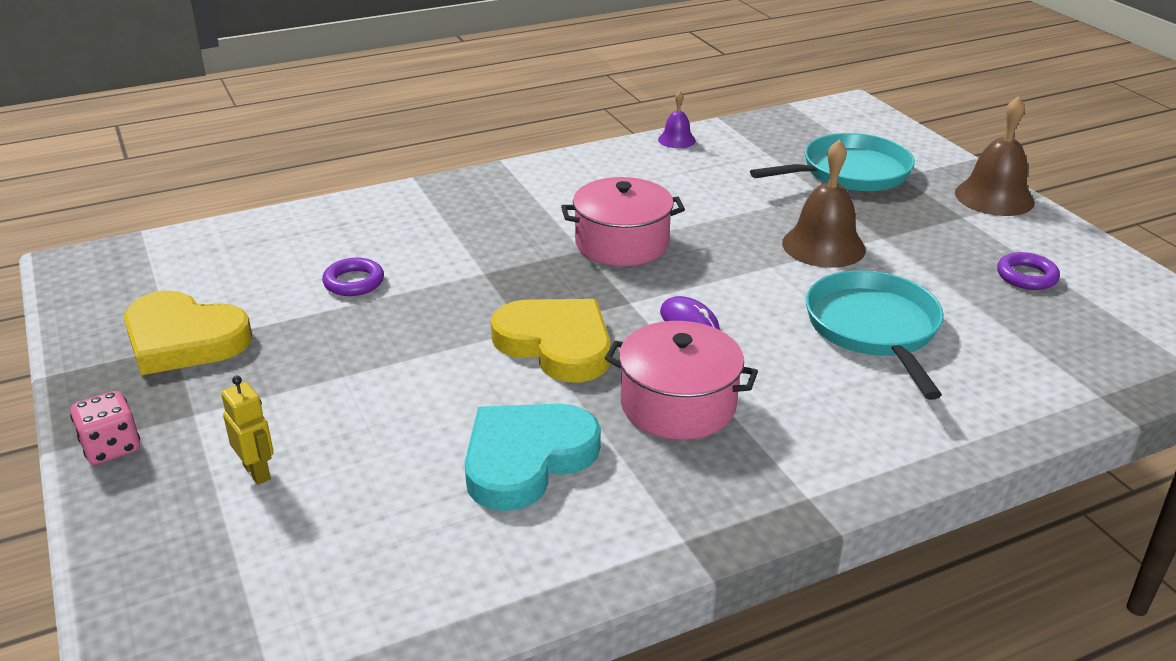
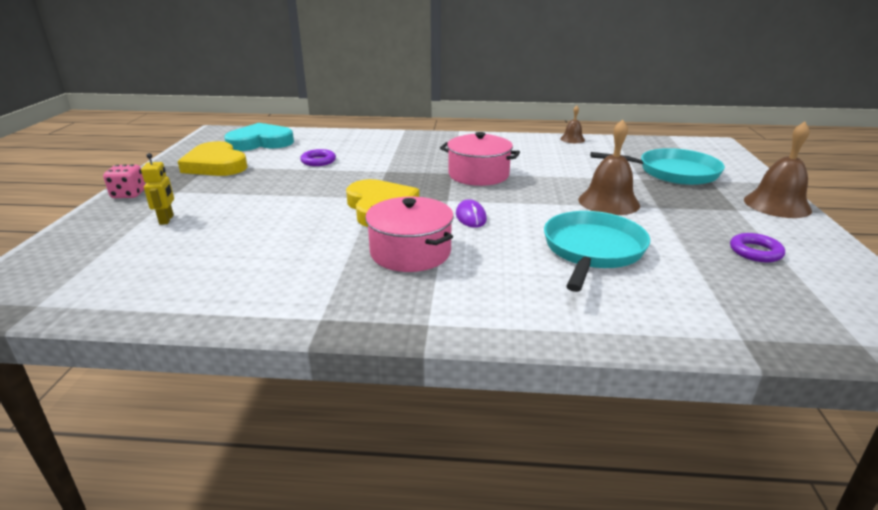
camera: 30 degrees right, 5 degrees down
(526, 459) = (292, 252): turquoise heart -> turquoise heart (260, 142)
(676, 140) = (572, 139): purple bell -> brown bell

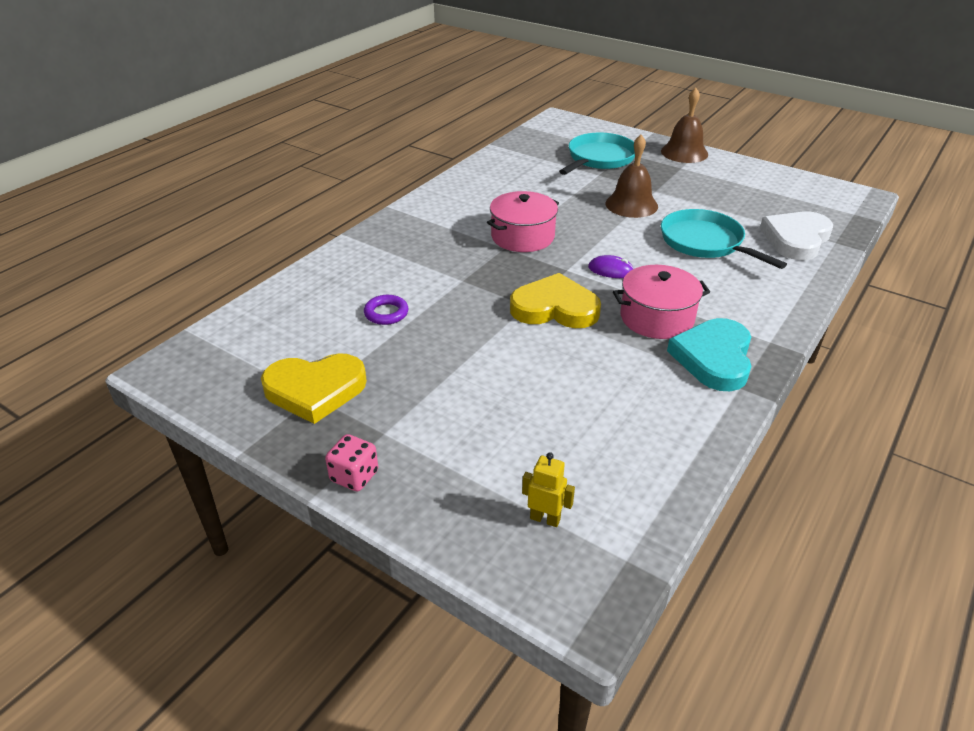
camera: 60 degrees left, 10 degrees up
(167, 220) = (470, 450): yellow robot -> yellow robot (545, 519)
(260, 142) = (264, 341): turquoise heart -> turquoise heart (714, 358)
(572, 139) = (482, 164): brown bell -> none
(697, 306) = (796, 239): none -> white heart
(755, 252) = (743, 191): purple ring -> none

